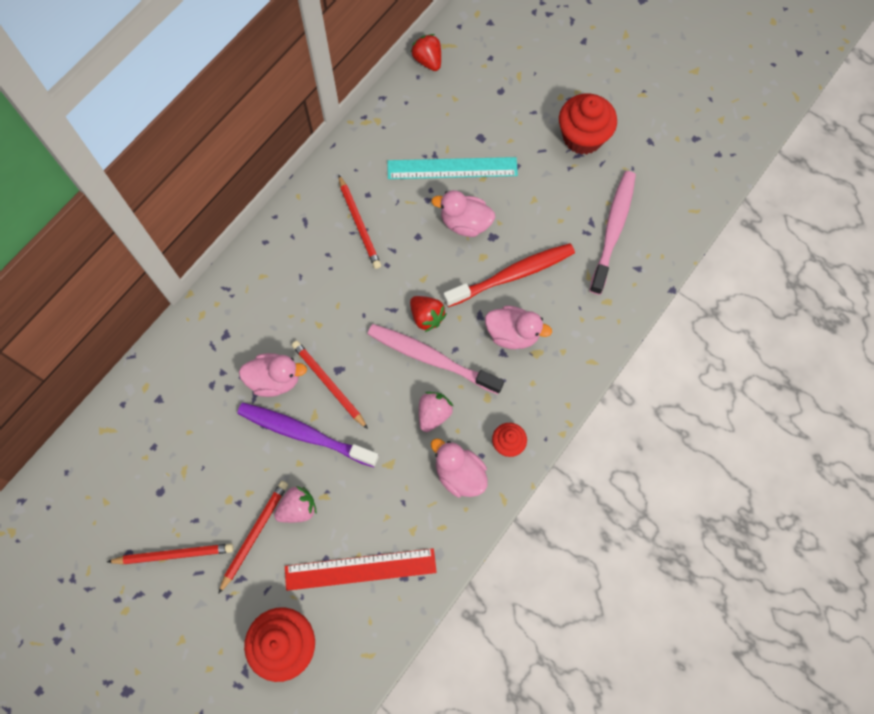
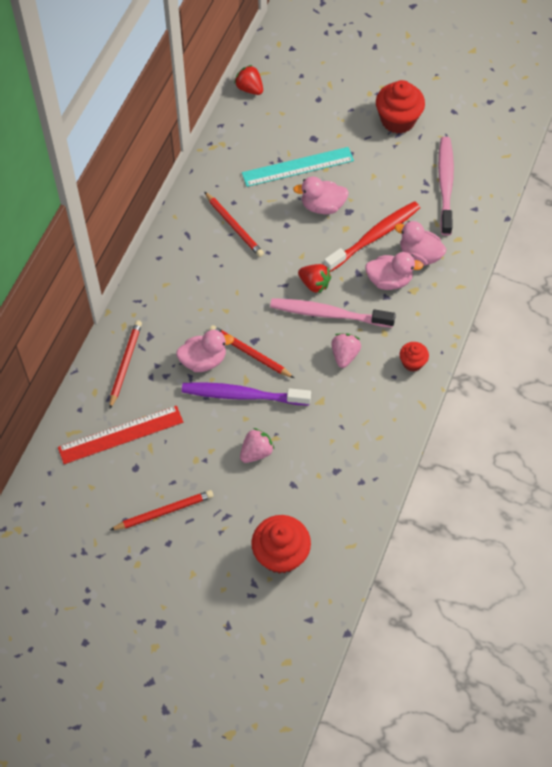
camera: 15 degrees left, 10 degrees down
(254, 534) = (226, 480): red pencil -> red pencil (125, 364)
(360, 569) = (323, 484): red ruler -> red ruler (121, 435)
(459, 474) = (380, 394): pink duck -> pink duck (419, 255)

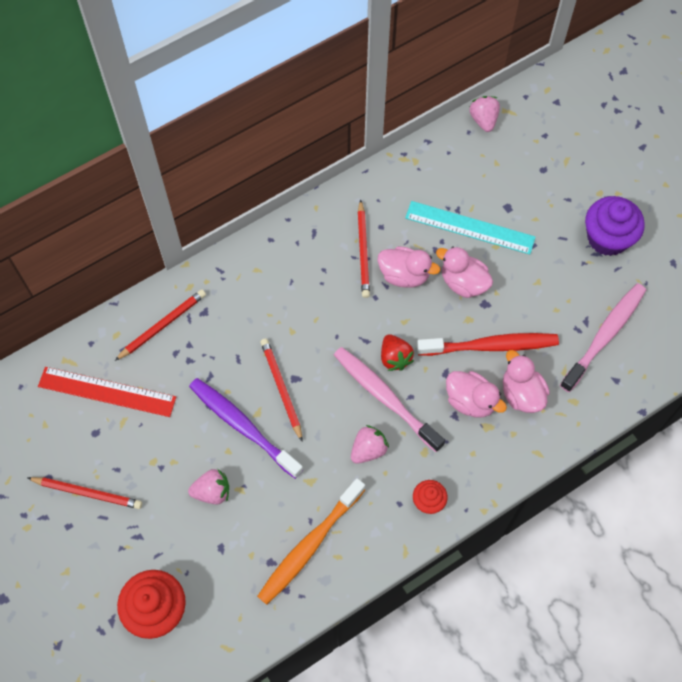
camera: 35 degrees right, 5 degrees up
(203, 360) = (234, 368): pink duck -> pink duck (404, 275)
(249, 89) = (483, 120): red strawberry -> pink strawberry
(354, 443) = (309, 546): none -> orange toothbrush
(398, 120) = (607, 238): red cupcake -> purple cupcake

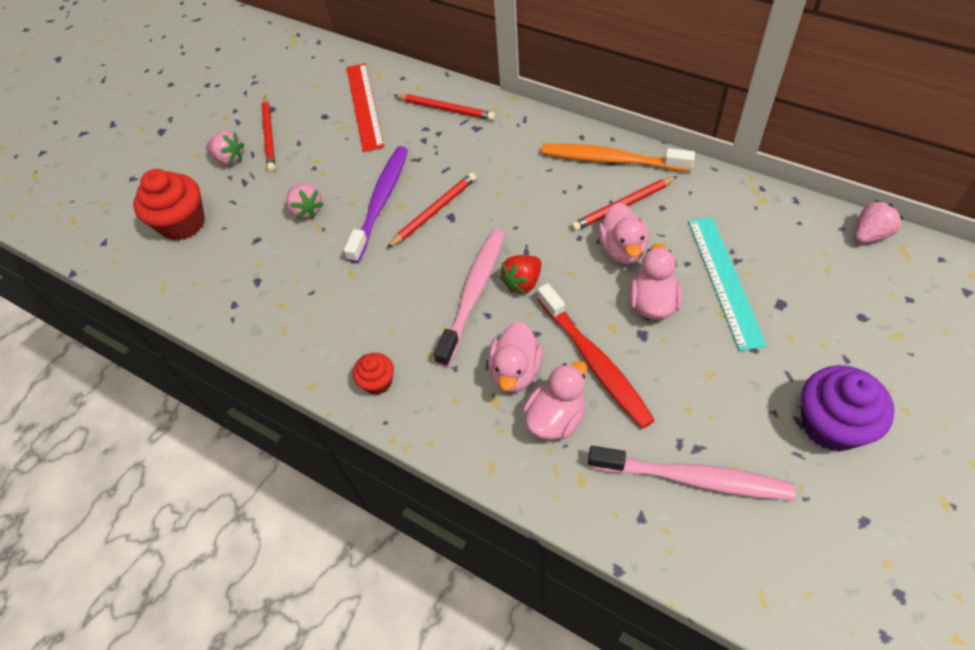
camera: 70 degrees right, 10 degrees down
(309, 546) = (285, 303): orange toothbrush -> orange toothbrush (611, 160)
(368, 450) = (408, 305): pink strawberry -> pink strawberry (229, 159)

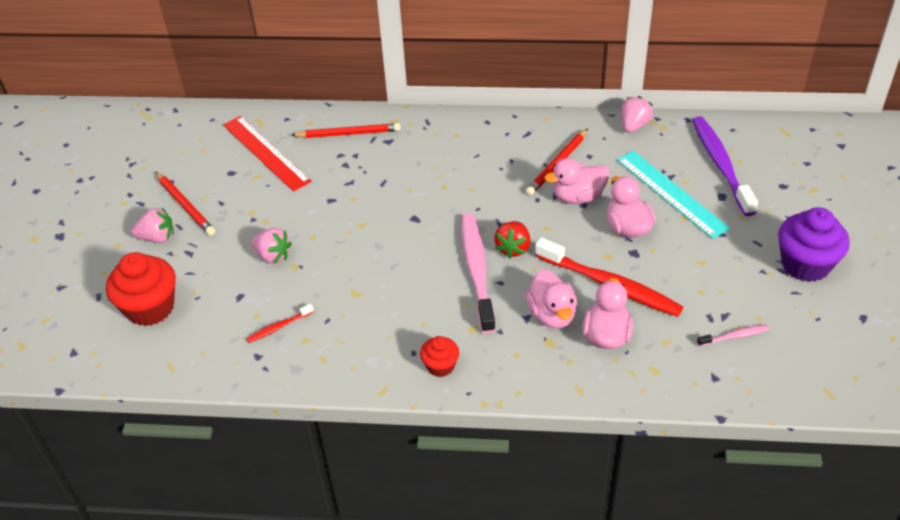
camera: 30 degrees left, 10 degrees down
(268, 283) = (279, 327): none -> red toothbrush
(381, 202) = (341, 227): purple toothbrush -> purple toothbrush (720, 164)
(434, 211) = (397, 219): red pencil -> none
(611, 160) = (524, 132): orange toothbrush -> none
(622, 249) = (578, 197): pink duck -> pink duck turned 105 degrees clockwise
(693, 478) = (734, 336): pink toothbrush -> pink toothbrush, size x0.45
(870, 234) = (754, 127): pink strawberry -> pink strawberry (634, 126)

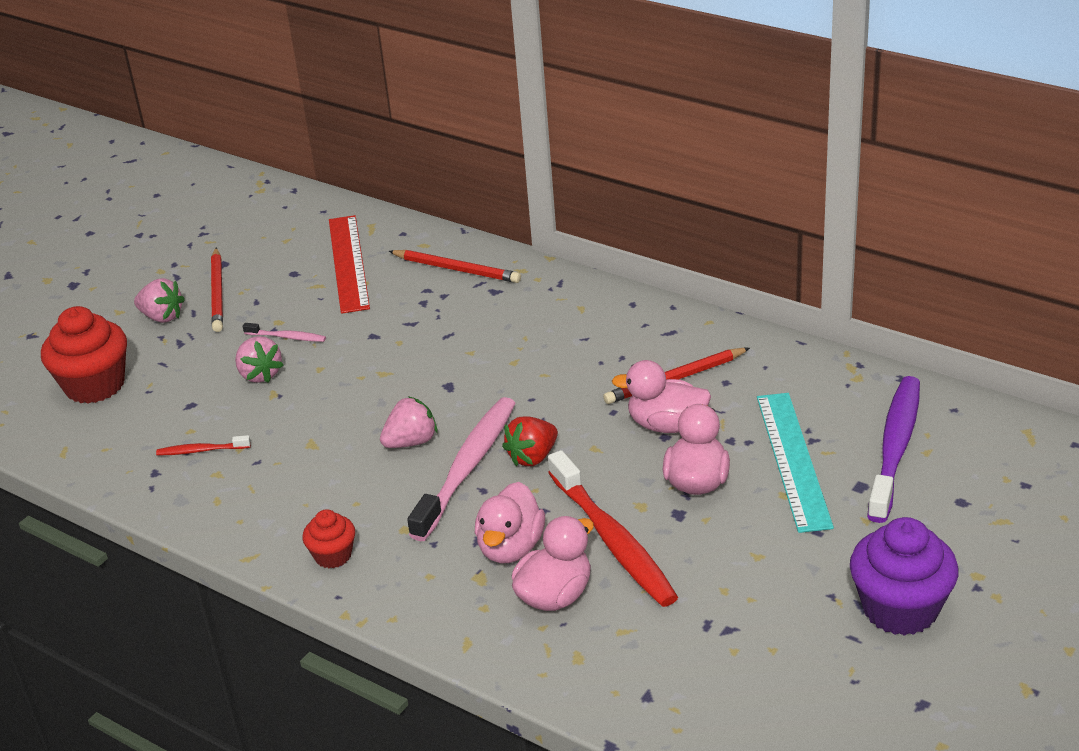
camera: 30 degrees right, 10 degrees down
(634, 126) = (818, 364): pink strawberry -> pink strawberry (411, 442)
(734, 336) = (718, 658): pink toothbrush -> pink toothbrush (287, 337)

